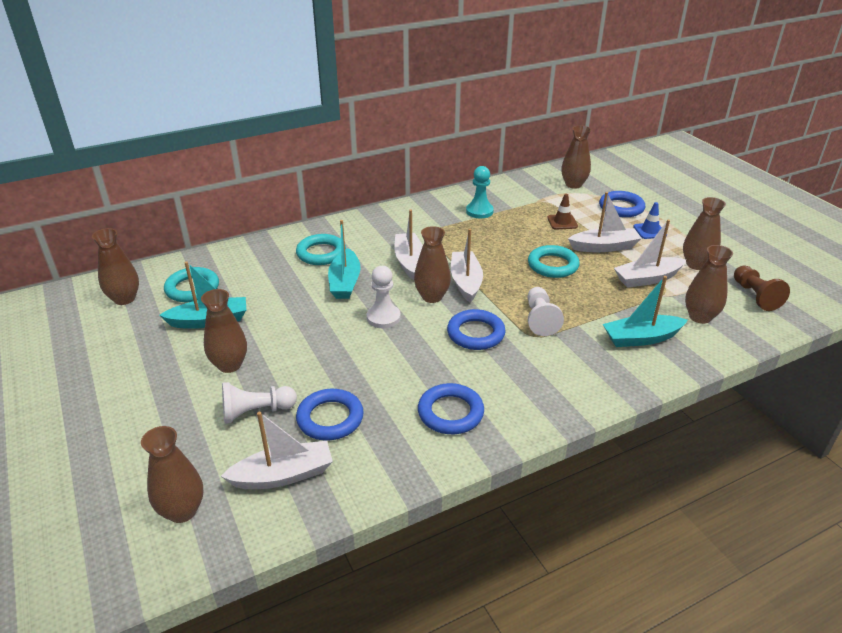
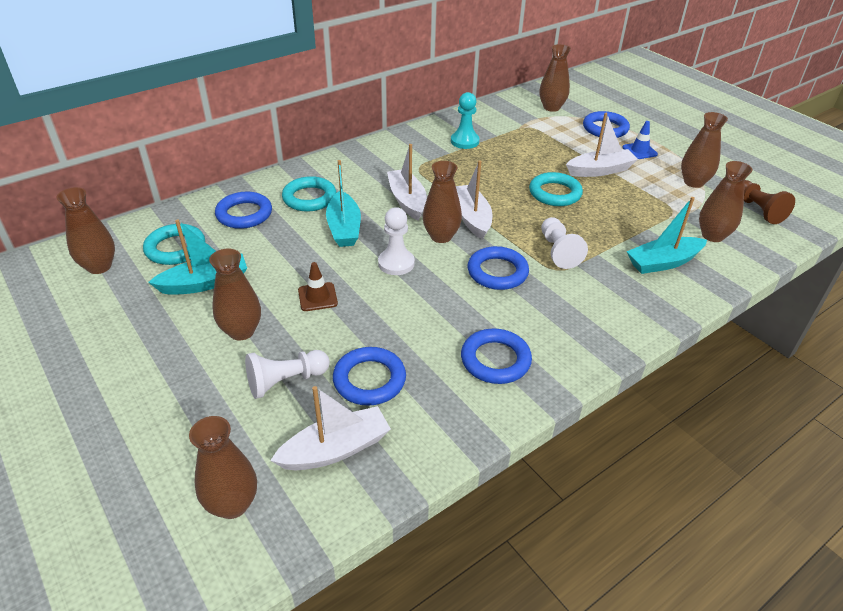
camera: 10 degrees left, 5 degrees up
(259, 263) = (244, 214): none -> blue ring
(562, 222) = (551, 147): brown traffic cone -> brown traffic cone (317, 297)
(647, 279) = (651, 200): white boat -> none

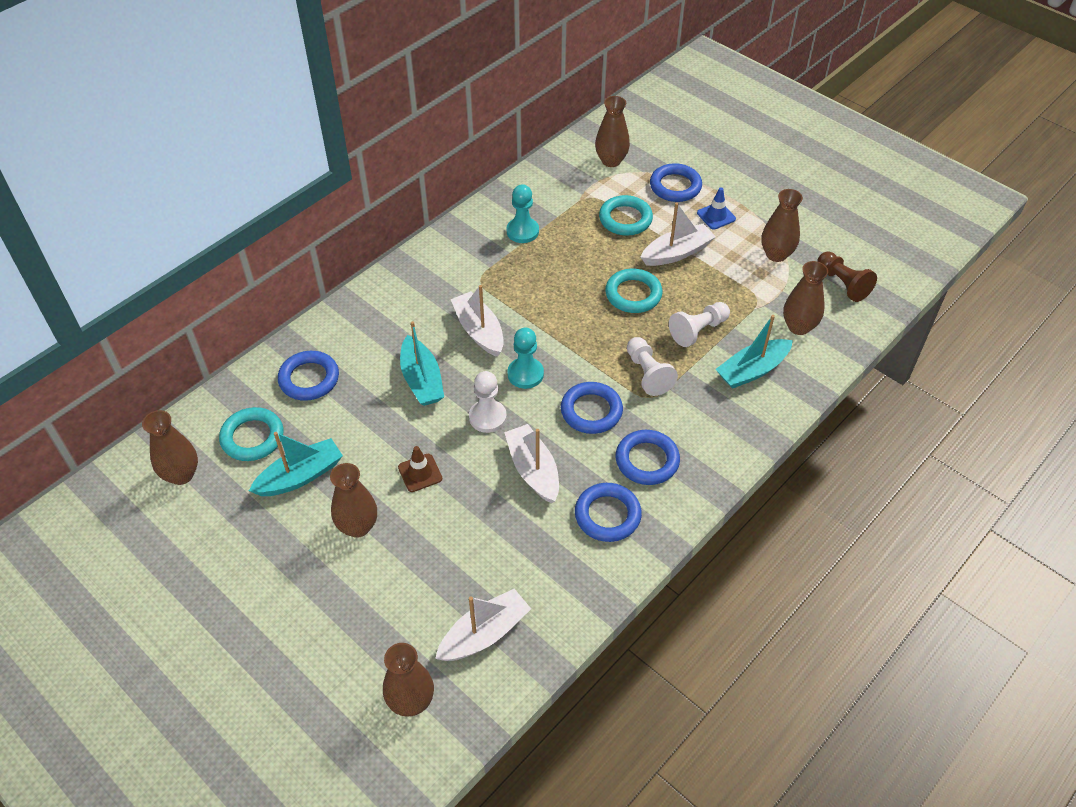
camera: 10 degrees left, 10 degrees up
(286, 381) = (418, 573): white pawn -> white pawn (698, 330)
(309, 198) = (372, 344): turquoise ring -> turquoise ring (625, 219)
(369, 380) = (496, 558): blue ring -> blue ring (647, 460)
(441, 236) = (525, 374): brown vase -> turquoise pawn
(471, 218) = (552, 343): white boat -> white boat (533, 470)

